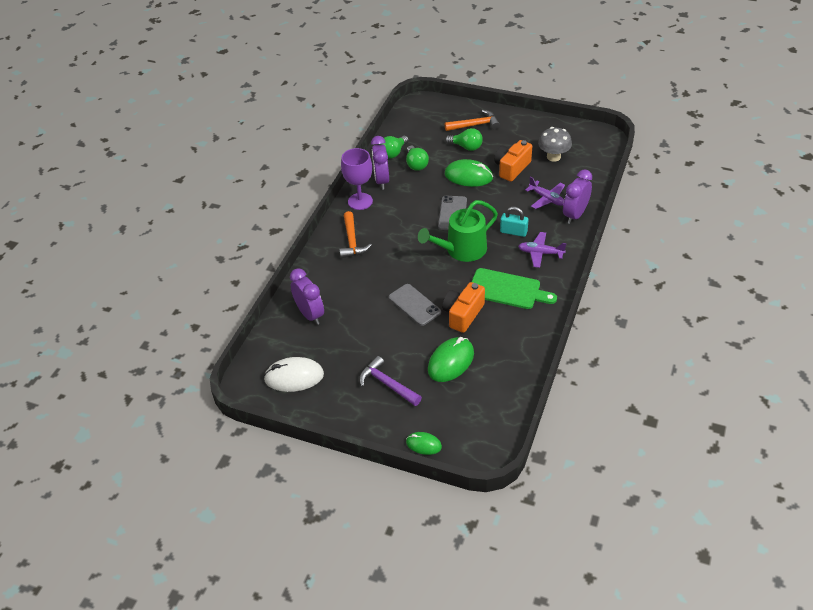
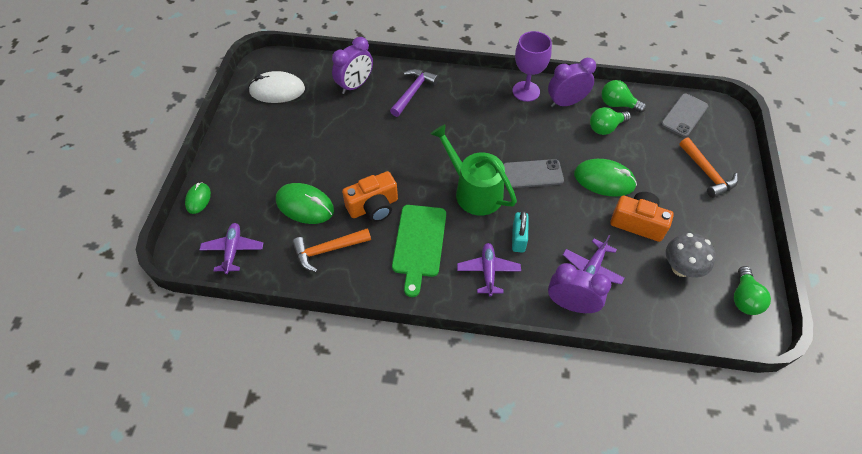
camera: 75 degrees right, 10 degrees up
(294, 377) = (277, 90): white mouse -> white mouse turned 75 degrees counterclockwise
(352, 241) = (463, 96): orange hammer -> orange hammer (328, 250)
(387, 384) = (272, 158): purple hammer -> purple hammer (413, 92)
(414, 305) = (381, 162): grey phone -> grey phone (684, 115)
(463, 314) = (373, 207): orange camera -> orange camera turned 135 degrees clockwise
(466, 147) = (659, 170): green light bulb -> green light bulb (744, 298)
(468, 176) = (604, 180): green mouse -> green mouse turned 75 degrees counterclockwise
(490, 416) = (233, 250): none -> purple plane

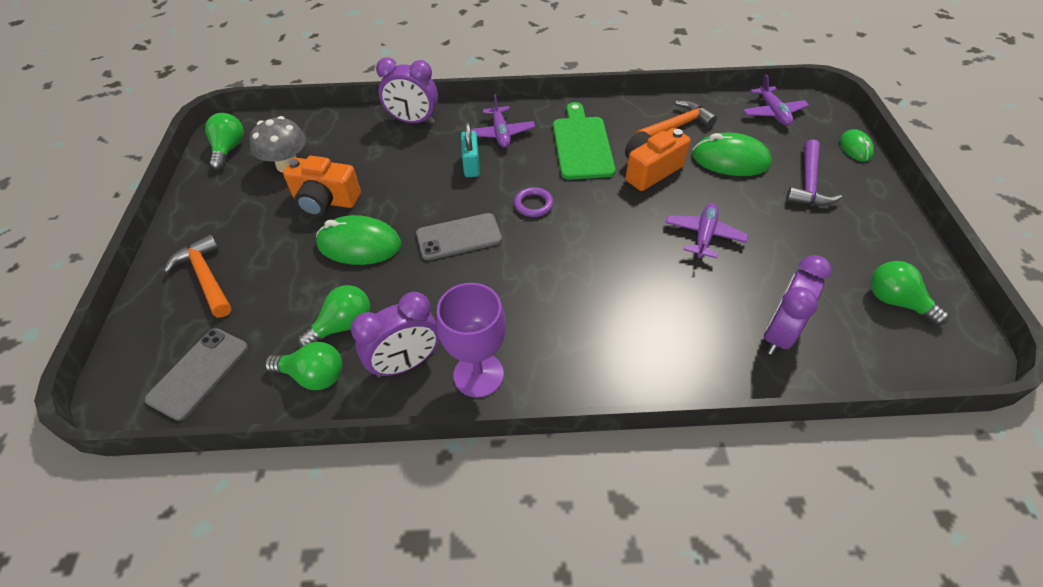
camera: 170 degrees right, 5 degrees down
(277, 90) = (895, 301): white mouse -> green light bulb
(413, 92) = (675, 337): purple hammer -> purple hammer (808, 183)
(474, 191) = (533, 204): green watering can -> purple ring
(592, 268) = (388, 151): purple plane -> purple plane (704, 236)

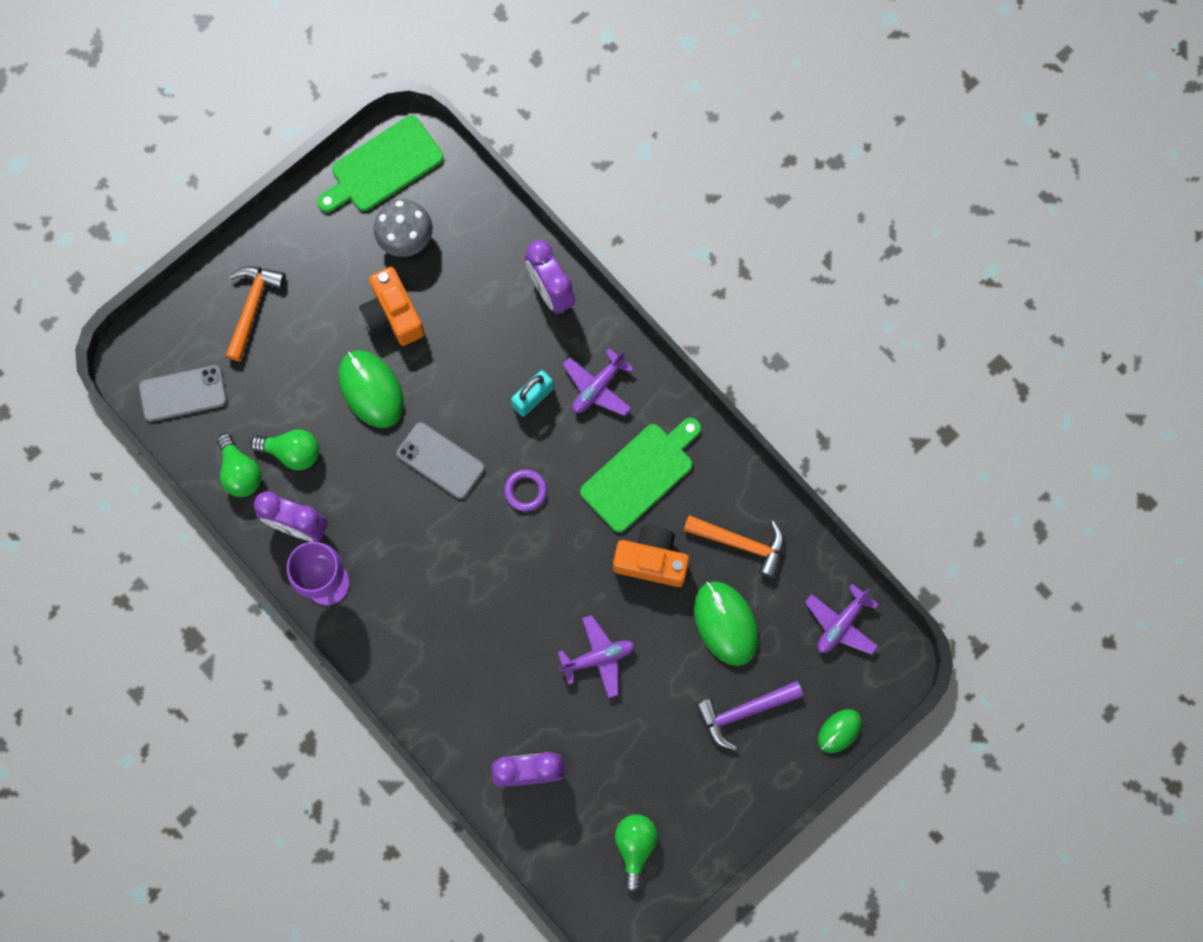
camera: 50 degrees right, 25 degrees up
(229, 149) = (383, 167): green light bulb -> green cutting board

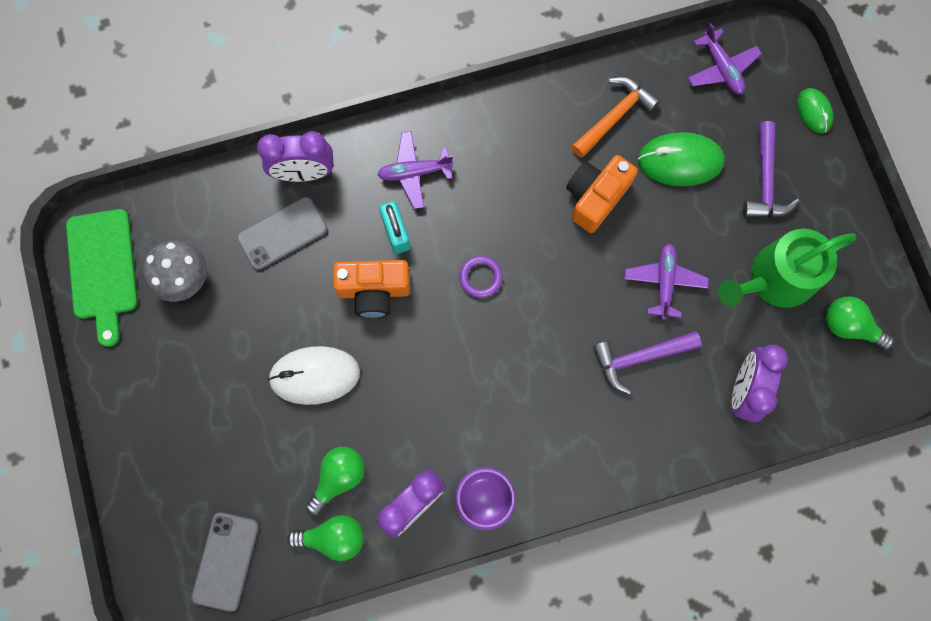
camera: 65 degrees left, 0 degrees up
(252, 307) = (174, 454): orange hammer -> none
(371, 389) = (314, 375): green mouse -> white mouse
(393, 315) = (253, 323): orange camera -> orange camera (374, 291)
(440, 460) = (415, 341): grey phone -> grey phone (282, 233)
(516, 665) = (639, 358): none -> purple hammer
(598, 387) = (414, 172): purple plane -> purple plane turned 105 degrees clockwise
(640, 474) = (512, 172): green cutting board -> none
(649, 759) = (774, 279): none -> green watering can

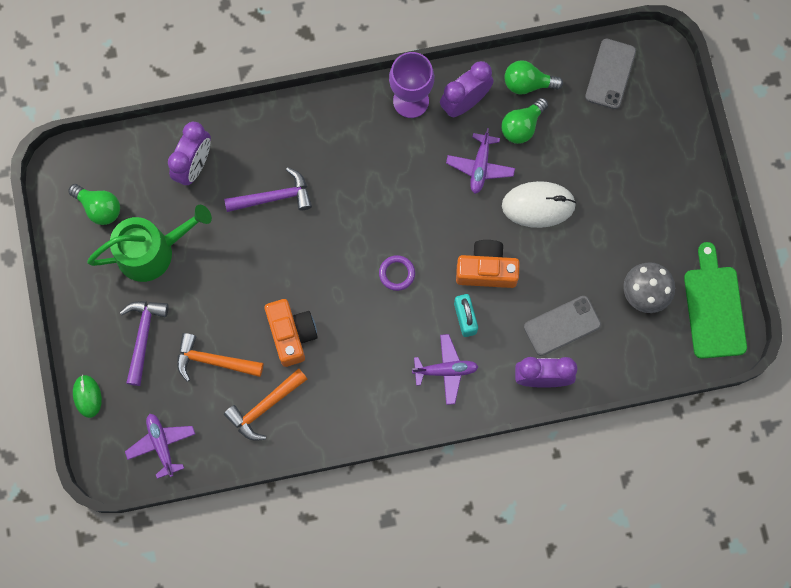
camera: 175 degrees left, 0 degrees up
(595, 197) = (291, 334): orange camera -> orange camera turned 60 degrees counterclockwise
(664, 282) = (244, 256): purple plane -> purple plane (480, 166)
(680, 161) = (213, 361): green mouse -> orange hammer

